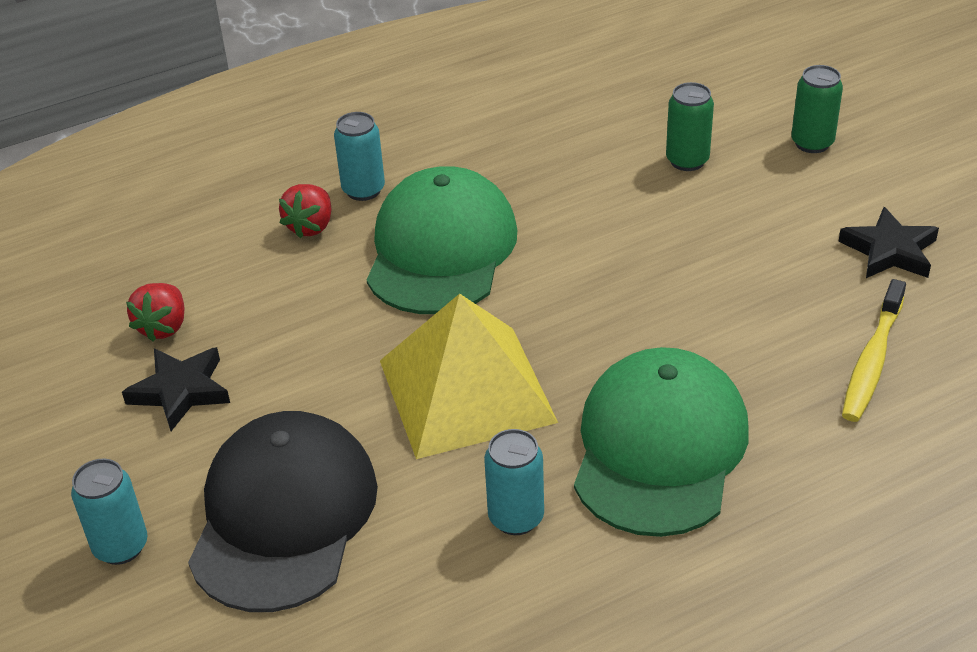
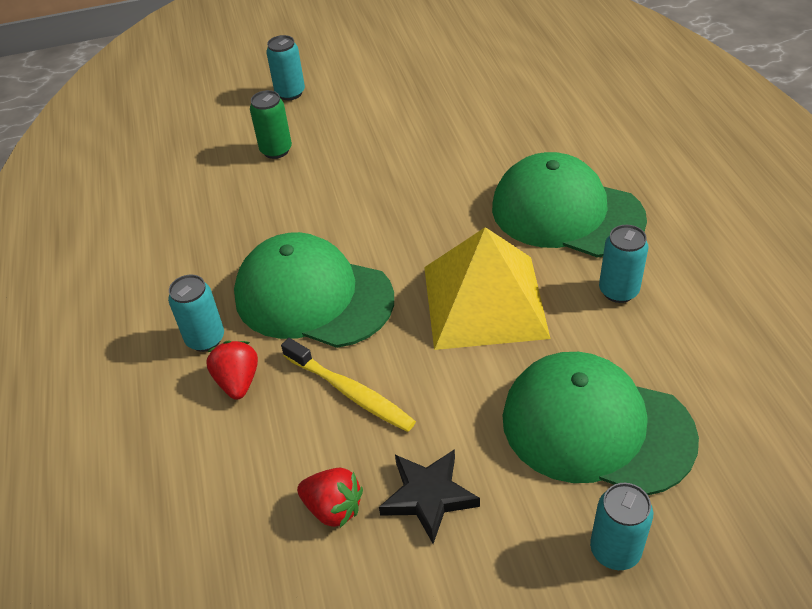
camera: 75 degrees left, 5 degrees up
(284, 516) = (596, 427): black cap -> green cap
(310, 226) = (238, 381): red strawberry -> red strawberry turned 135 degrees counterclockwise
(812, 143) = (290, 93): green can -> turquoise can
(872, 360) = (512, 112): yellow toothbrush -> yellow toothbrush (350, 392)
(889, 251) = (415, 85): black star -> none

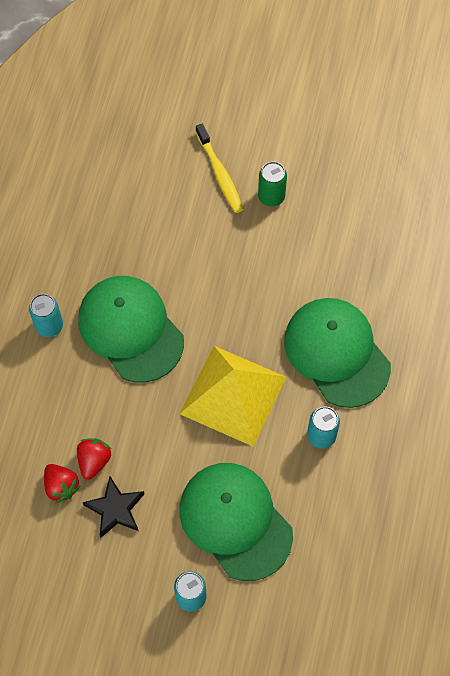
camera: 25 degrees right, 20 degrees up
(238, 381) = (53, 370): red strawberry -> red strawberry (94, 461)
(276, 150) = (178, 177): green can -> green can (271, 197)
(290, 93) = (221, 118): turquoise can -> none
(350, 392) = (112, 415): yellow toothbrush -> yellow toothbrush (220, 173)

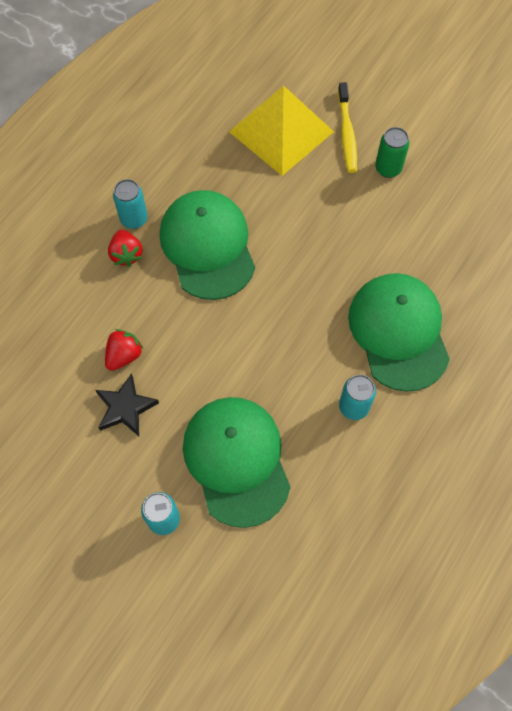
camera: 20 degrees right, 0 degrees up
(61, 486) = (83, 368): red strawberry -> red strawberry (126, 254)
(233, 395) = (281, 338): yellow pyramid -> yellow pyramid (281, 131)

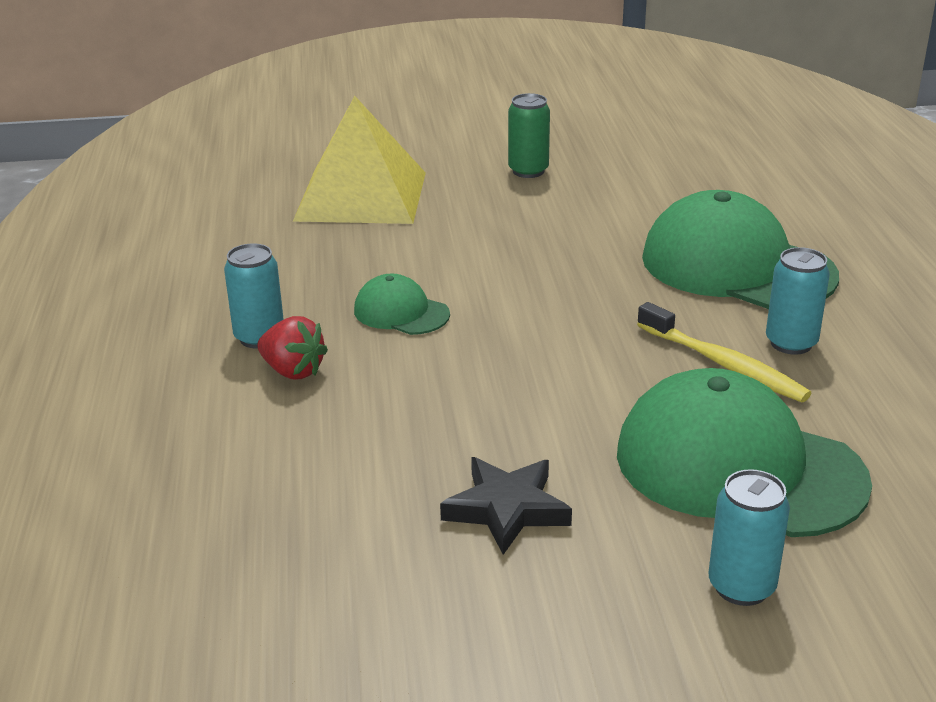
camera: 40 degrees left, 35 degrees down
(124, 355) = (427, 461): red strawberry -> none
(208, 246) = (401, 312): green cap -> green cap, size x0.48
(347, 133) = (442, 168): yellow toothbrush -> yellow toothbrush (723, 364)

